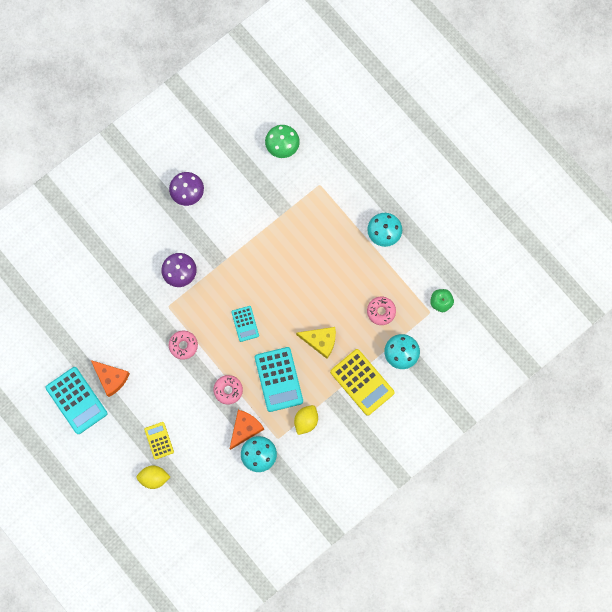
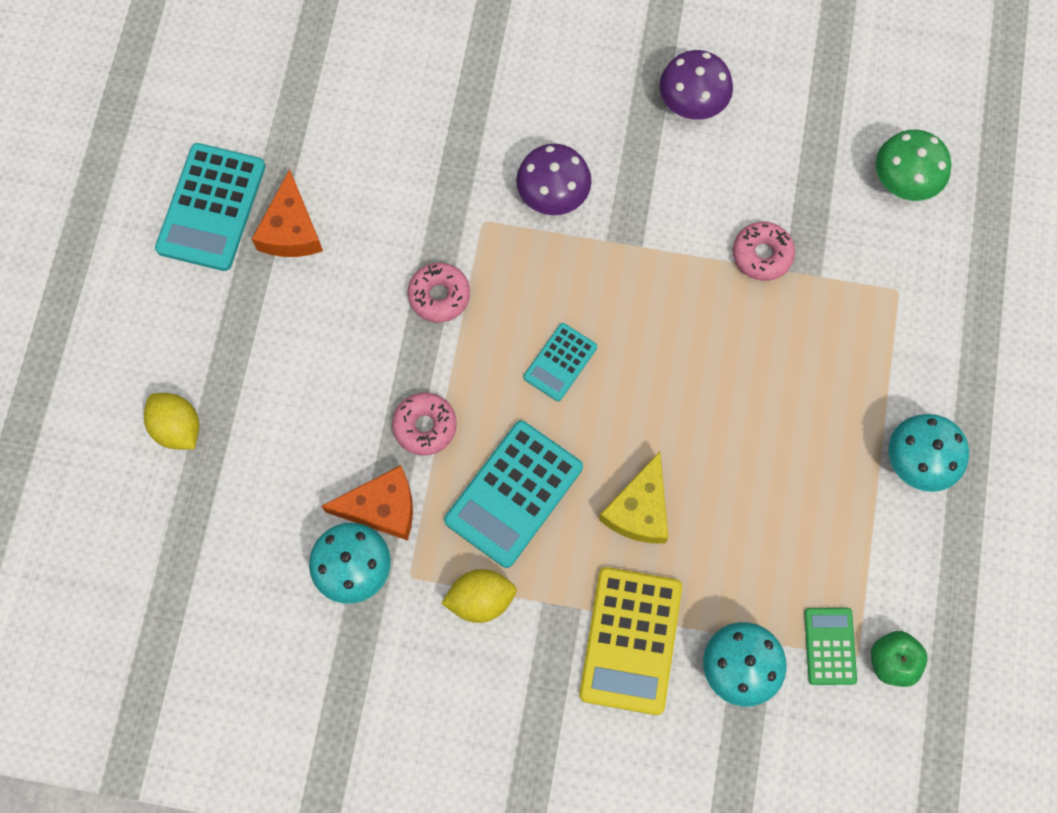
camera: 50 degrees right, 5 degrees down
(159, 440) = (248, 385): yellow calculator -> none
(320, 341) = (639, 509): yellow cheese -> yellow cheese turned 45 degrees clockwise
(381, 311) = (781, 570): pink donut -> pink donut (762, 255)
(419, 318) = (829, 646): none -> green calculator

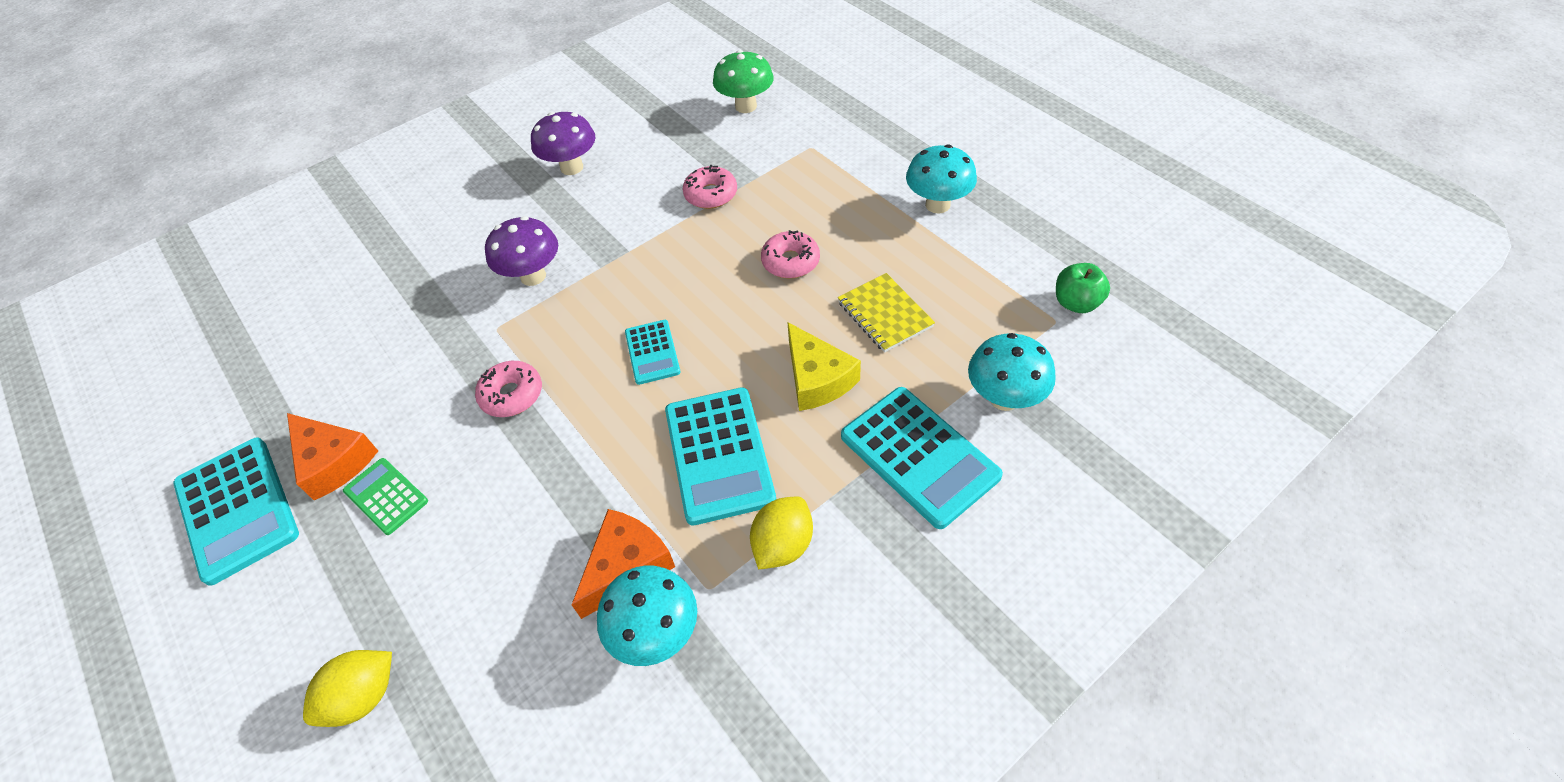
camera: 45 degrees left, 20 degrees down
(178, 428) = (363, 697): yellow lemon -> yellow lemon turned 45 degrees counterclockwise
(425, 426) = (597, 480): pink donut -> pink donut (790, 262)
(631, 640) = (919, 456): yellow calculator -> turquoise calculator
(748, 512) = (884, 314): none -> yellow notebook
(829, 646) = (1034, 331): green calculator -> green calculator (386, 496)

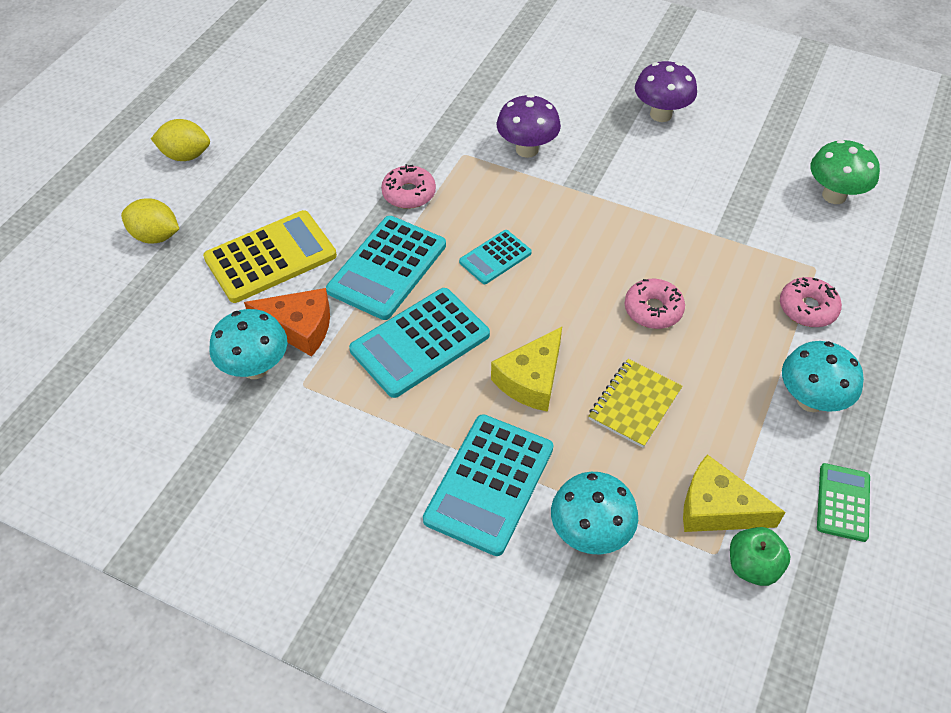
camera: 60 degrees right, 0 degrees up
(237, 509) = (252, 106): turquoise calculator -> turquoise calculator (387, 268)
(333, 461) = (307, 131): orange cheese -> none
(386, 496) = (294, 171): green calculator -> green calculator (842, 502)
(501, 565) = (270, 257): none -> yellow calculator
(711, 194) = (696, 219): pink donut -> pink donut (807, 308)
(783, 545) = (359, 417): yellow lemon -> yellow lemon (186, 155)
(1014, 302) = (717, 508): none -> yellow cheese

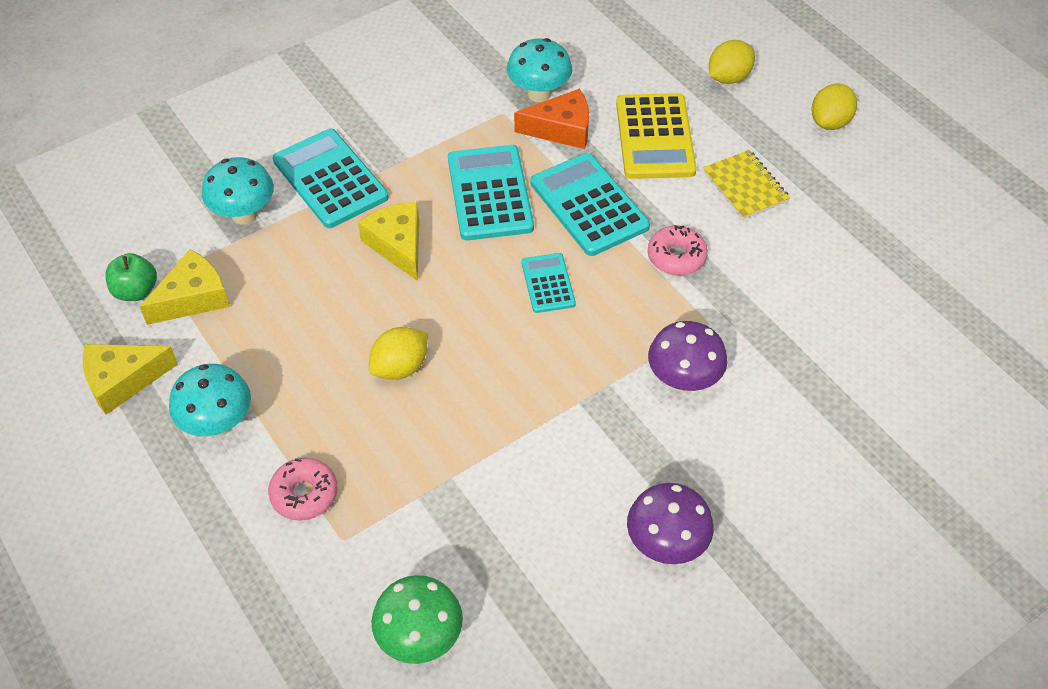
camera: 120 degrees right, 0 degrees up
(299, 327) = (561, 129): orange cheese -> orange cheese turned 135 degrees counterclockwise
(634, 404) = (320, 298): yellow notebook -> yellow notebook (745, 187)
(653, 310) = (400, 367): pink donut -> yellow lemon
(842, 502) = (123, 380): green calculator -> yellow cheese

